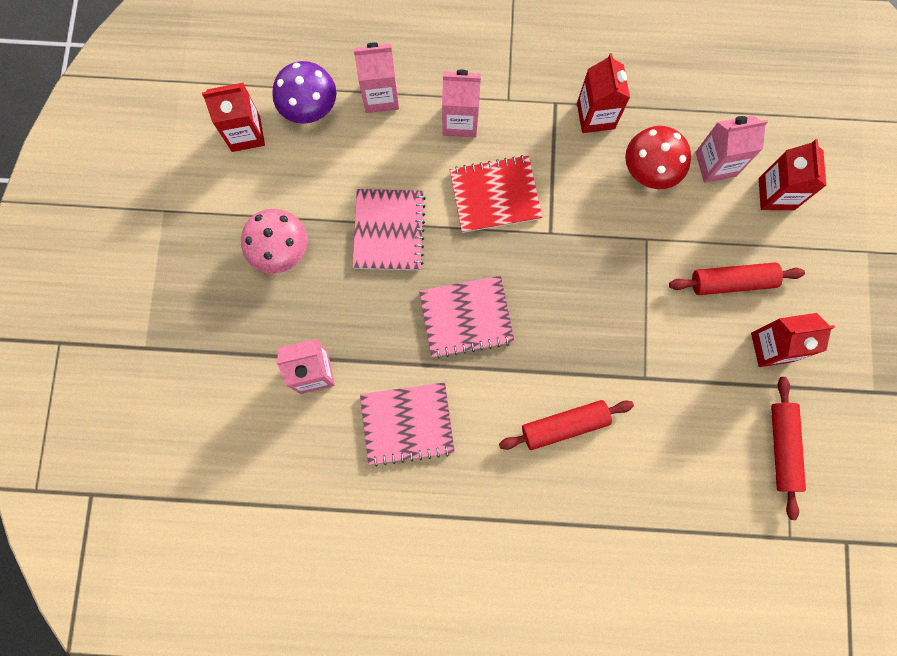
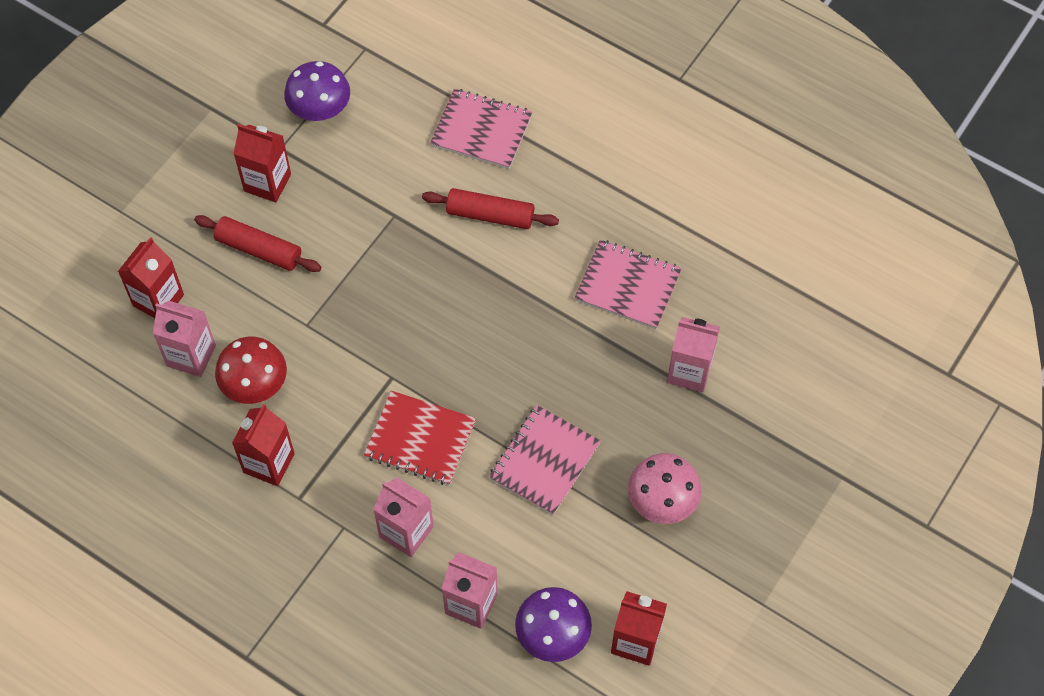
camera: 150 degrees left, 15 degrees down
(466, 317) = (519, 345): pink notebook -> pink notebook (481, 131)
(782, 447) = (320, 108): red rolling pin -> purple mushroom

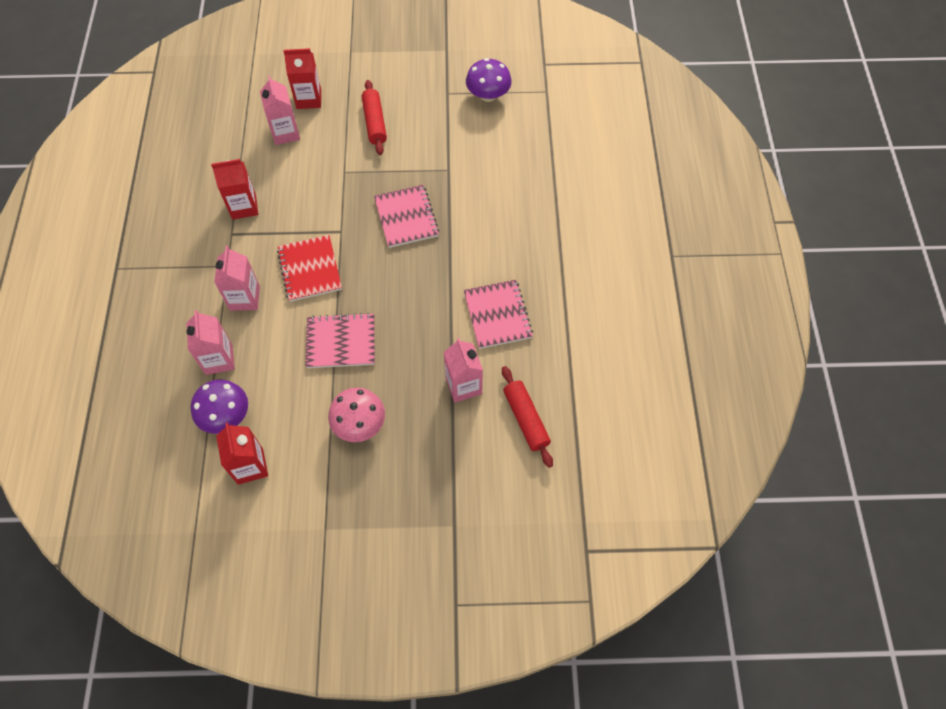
camera: 55 degrees right, 0 degrees up
(255, 384) = (289, 171): red mushroom -> none
(267, 183) = (420, 101): red carton -> none
(481, 131) = (541, 177): pink notebook -> pink notebook (406, 217)
(490, 215) = (487, 215): red rolling pin -> red rolling pin (526, 419)

